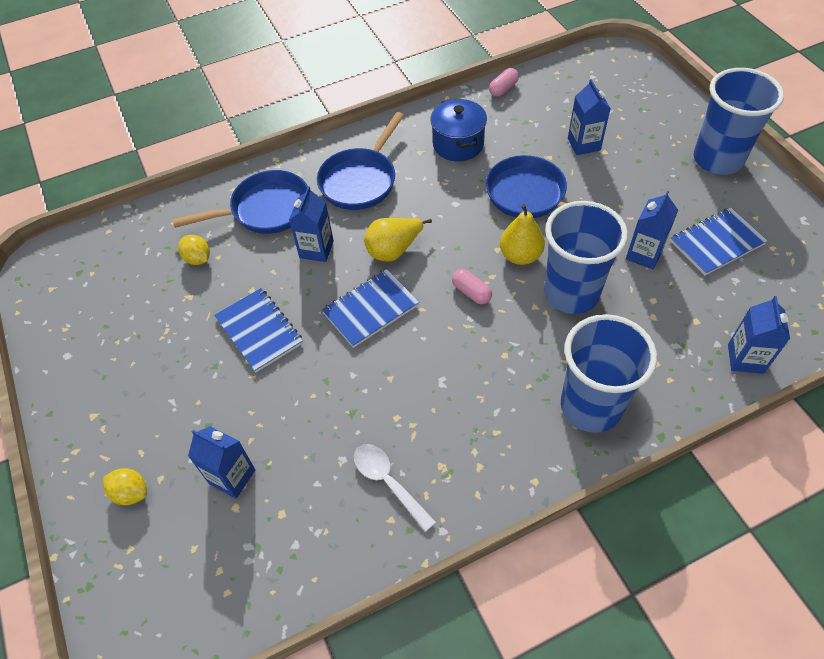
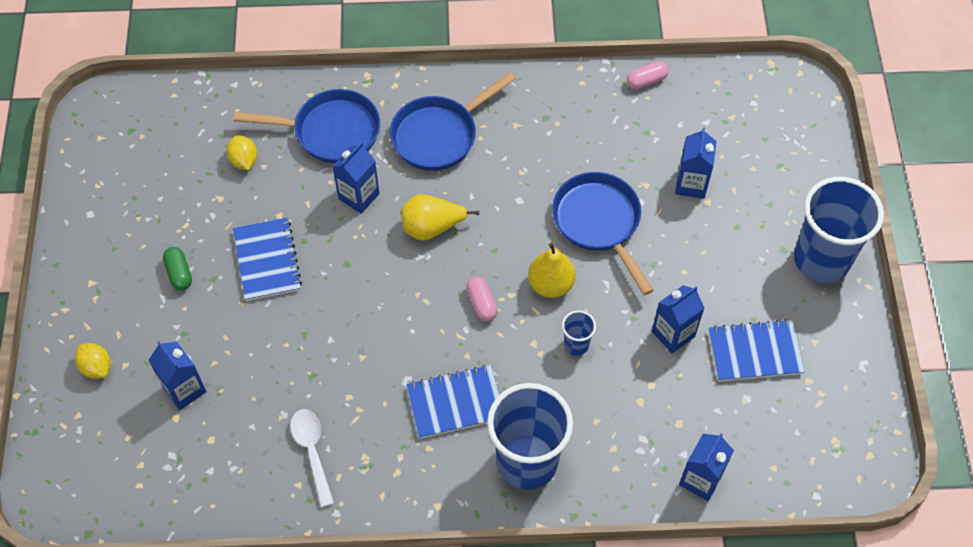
camera: 20 degrees right, 5 degrees up
(179, 374) = (179, 273): none -> green capsule
(370, 309) = (378, 281): blue notebook -> blue notebook (455, 403)
(458, 144) = (560, 131): blue pot -> none
(571, 293) = (576, 344): blue cup -> blue cup, size x0.43

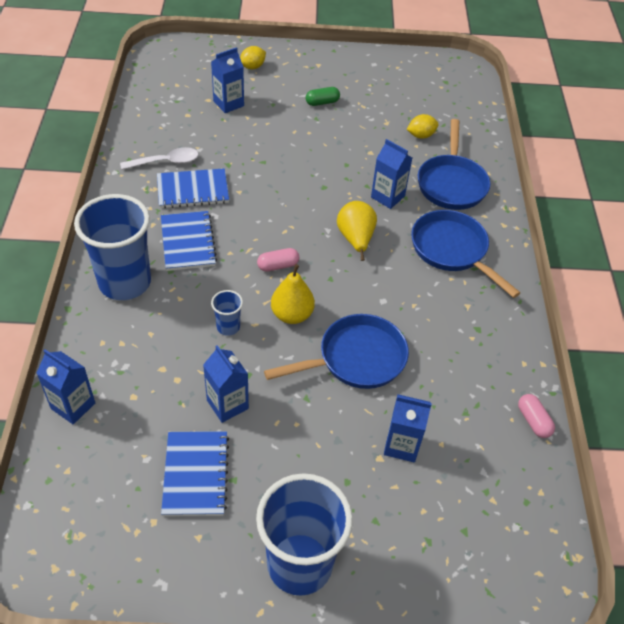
camera: 90 degrees right, 10 degrees down
(267, 260) = (330, 145): blue notebook -> blue notebook (193, 190)

